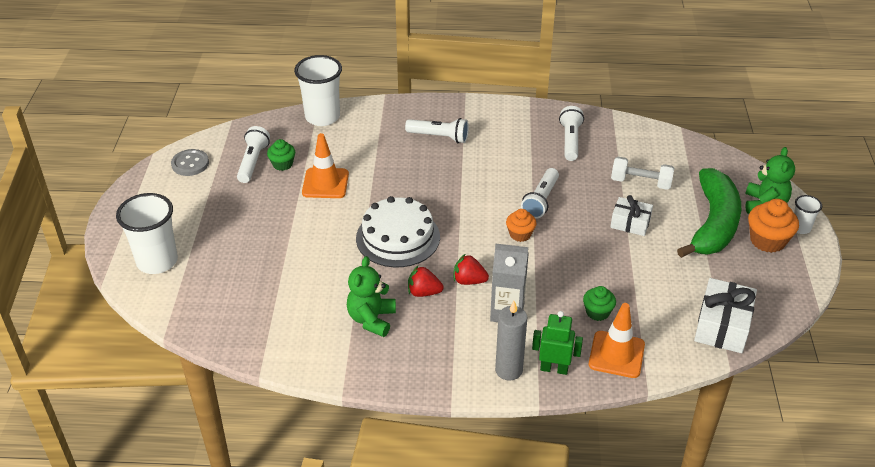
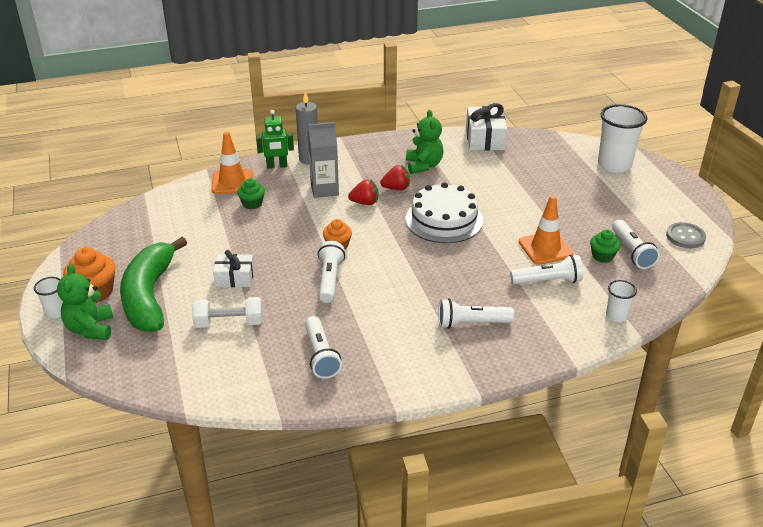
camera: 160 degrees right, 5 degrees down
(322, 117) = (616, 316): white cup -> white cup, size x0.50
(350, 154) = (548, 281): none -> white flashlight
(722, 326) = (147, 215): white gift -> white gift (485, 139)

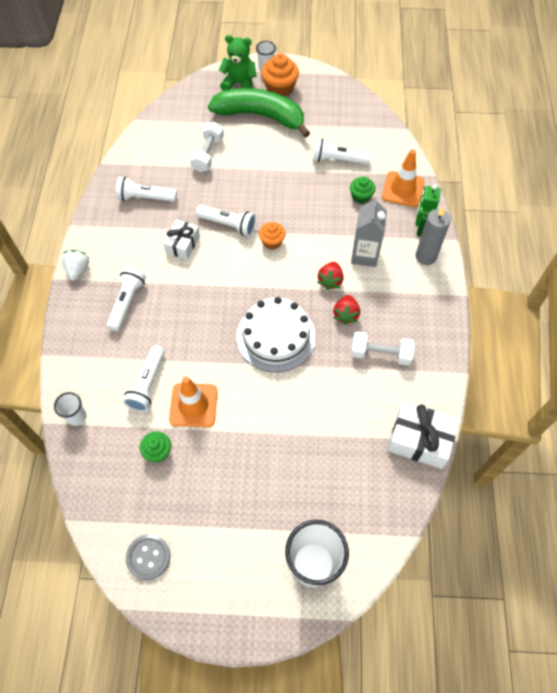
camera: 110 degrees right, 25 degrees up
(235, 278) = (259, 166): white gift -> white gift (182, 244)
(423, 165) = (380, 354): green teddy bear -> white dumbbell
(456, 377) = (78, 270): none -> white strawberry
(632, 252) = (151, 484): white flashlight -> white flashlight (337, 160)

